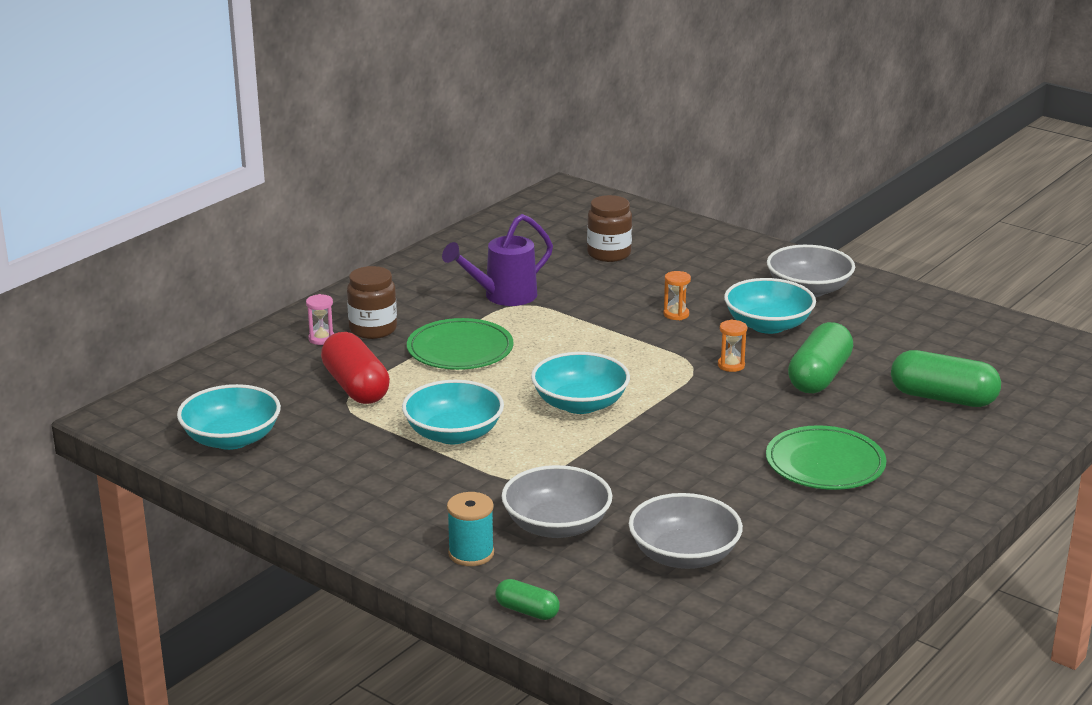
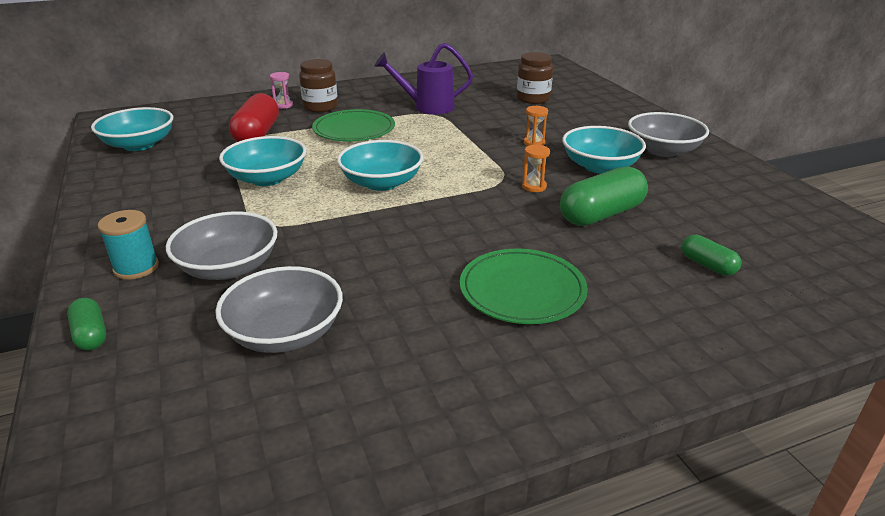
camera: 30 degrees right, 5 degrees up
(943, 398) = (707, 265): green capsule -> green capsule, size x0.53

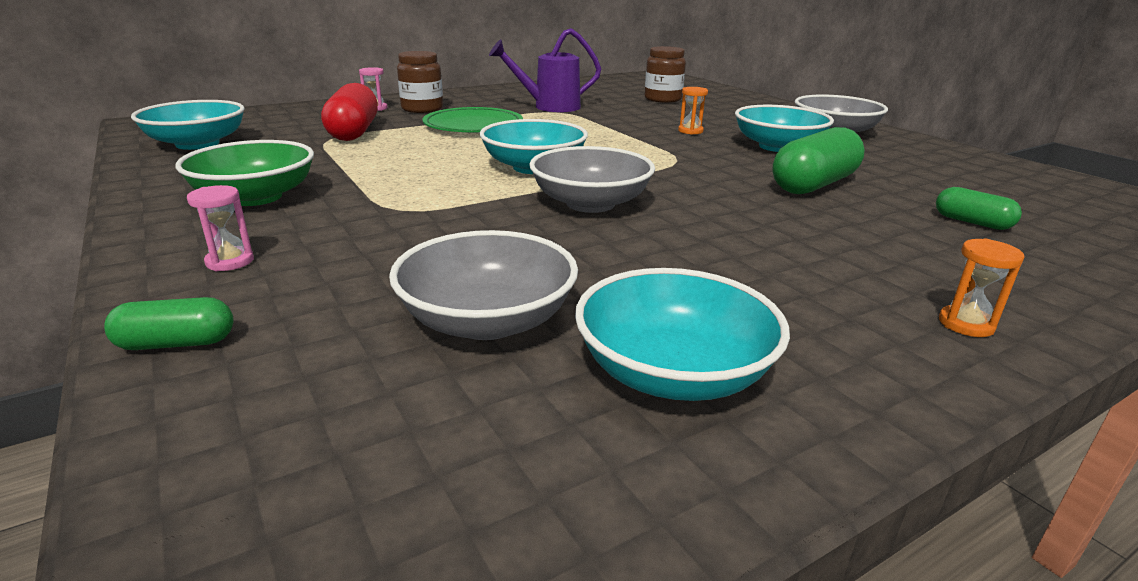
camera: 10 degrees left, 5 degrees down
(91, 334) = (177, 343): green capsule -> green capsule turned 60 degrees counterclockwise
(136, 268) = (230, 261): turquoise spool -> pink hourglass
(167, 205) = (255, 197): none -> green bowl
(228, 267) = (369, 254): grey bowl -> grey bowl (590, 203)
(267, 178) = (384, 168): turquoise bowl -> turquoise bowl (673, 373)
(522, 290) = (778, 256): green plate -> none
(534, 186) = (718, 165): orange hourglass -> orange hourglass (966, 324)

